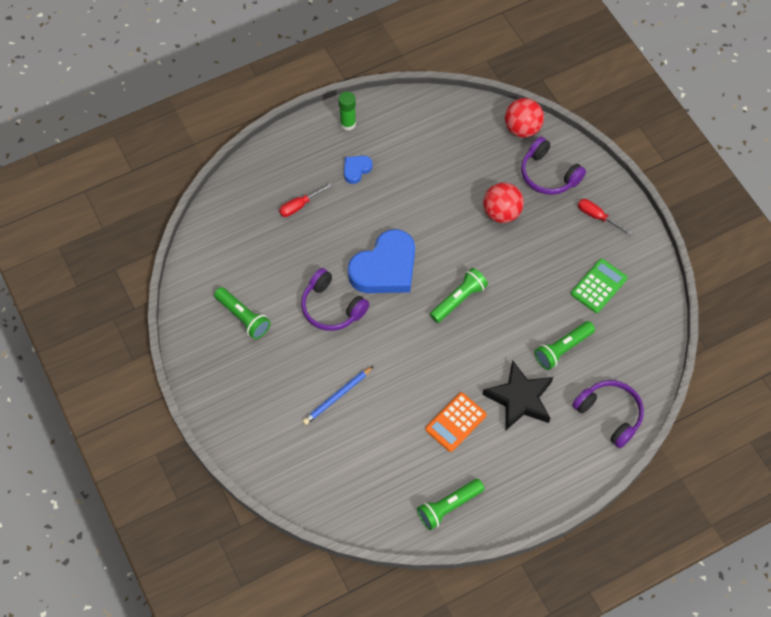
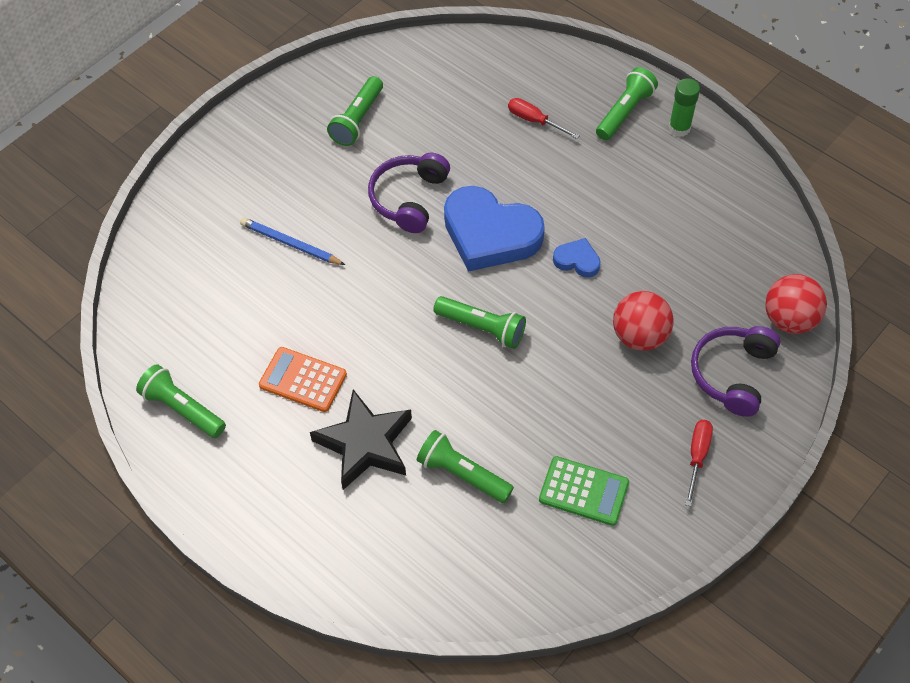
camera: 70 degrees right, 5 degrees down
(319, 149) = (624, 112): none -> green flashlight
(356, 170) = (616, 158): blue heart -> blue heart (577, 260)
(609, 414) = (385, 564): purple headphones -> none

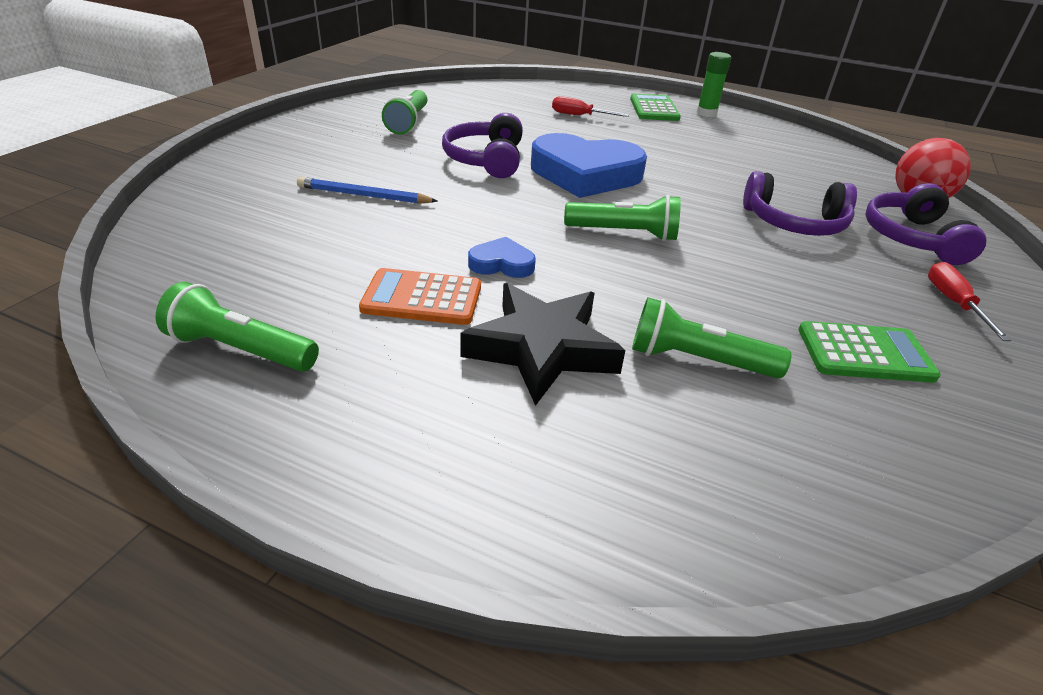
camera: 20 degrees left, 20 degrees down
(577, 260) = (685, 183): blue heart -> blue heart (502, 264)
(624, 112) = (654, 109): green flashlight -> green calculator
(639, 336) = (794, 223): red ball -> purple headphones

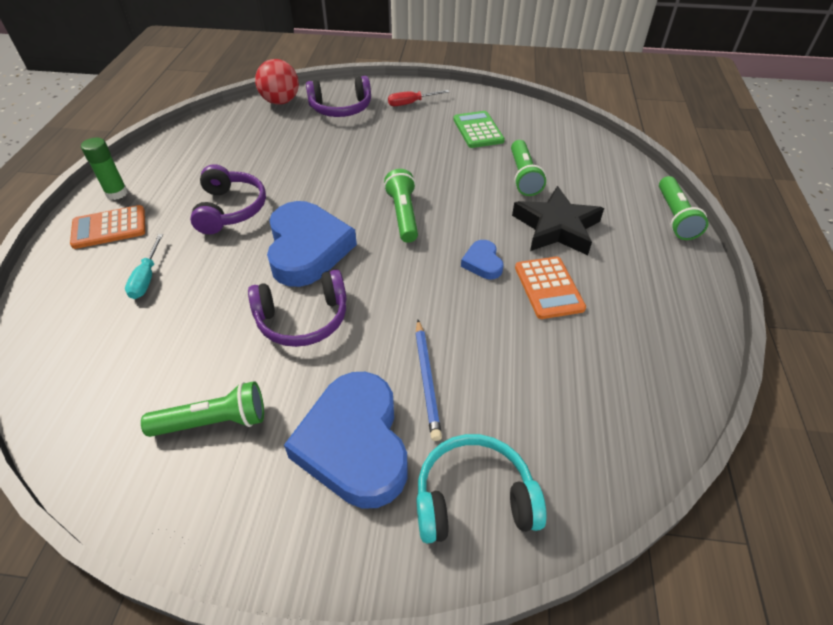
camera: 105 degrees left, 10 degrees up
(233, 189) = (474, 498): none -> turquoise headphones
(241, 350) = (661, 350): green flashlight -> green flashlight (675, 217)
(335, 159) = (354, 444): none -> blue heart
(579, 116) = (147, 278): red screwdriver -> turquoise screwdriver
(654, 109) = (109, 228): green calculator -> orange calculator
(794, 223) = (344, 147): purple headphones -> purple headphones (230, 209)

